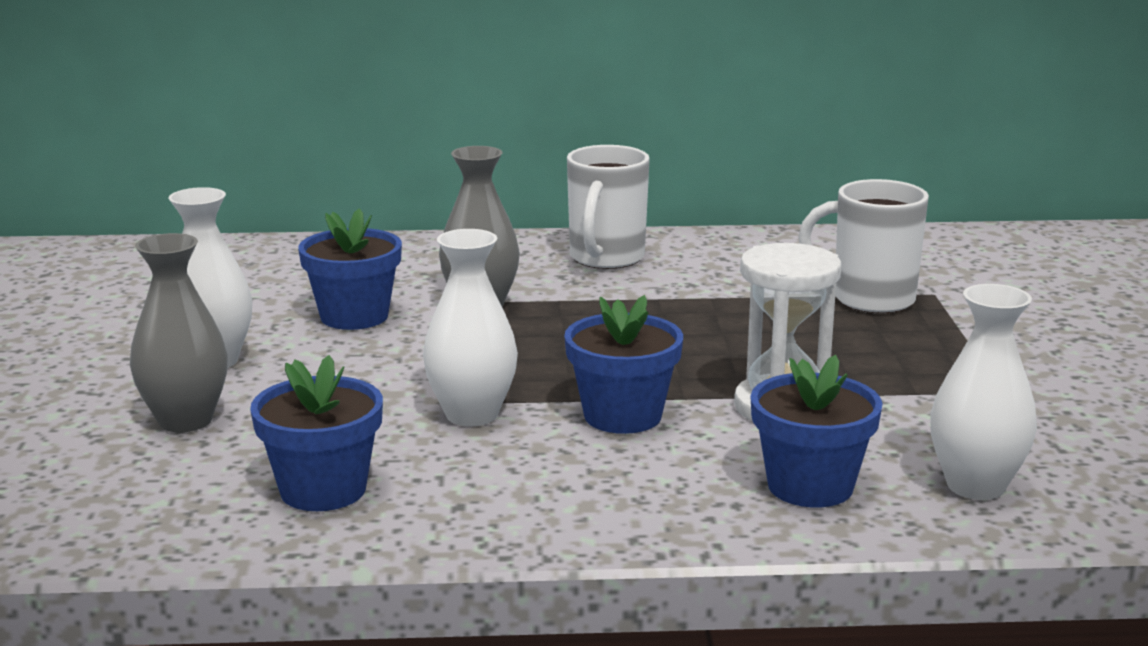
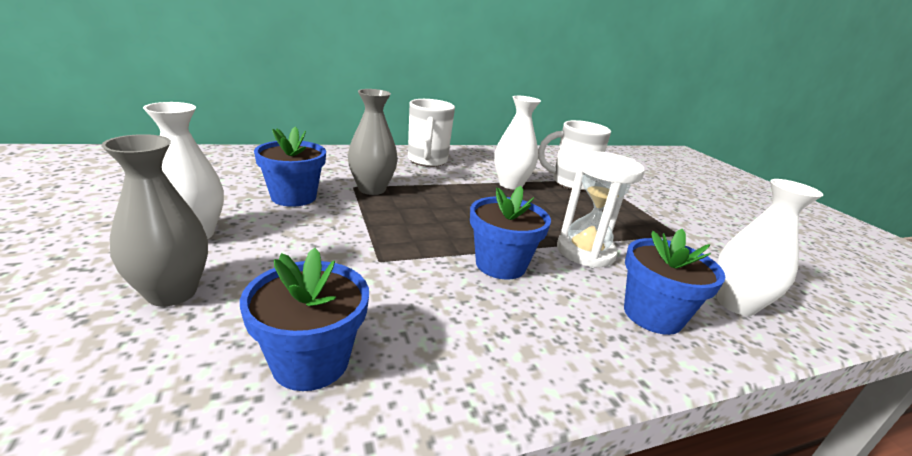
camera: 20 degrees left, 5 degrees up
(472, 414) = (402, 270): white vase -> white vase (510, 184)

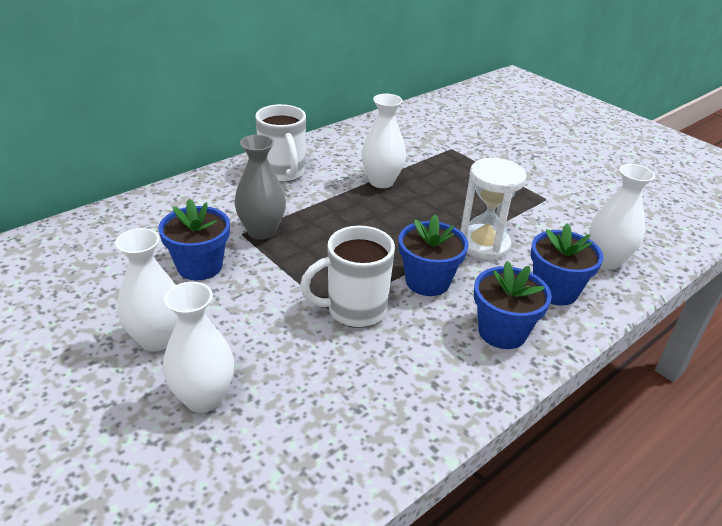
camera: 20 degrees left, 10 degrees up
(172, 293) = (203, 398): grey vase -> white vase
(311, 361) = (355, 411): blue flower pot -> blue flower pot (502, 332)
(570, 183) = (432, 161): white mug -> white mug (354, 310)

